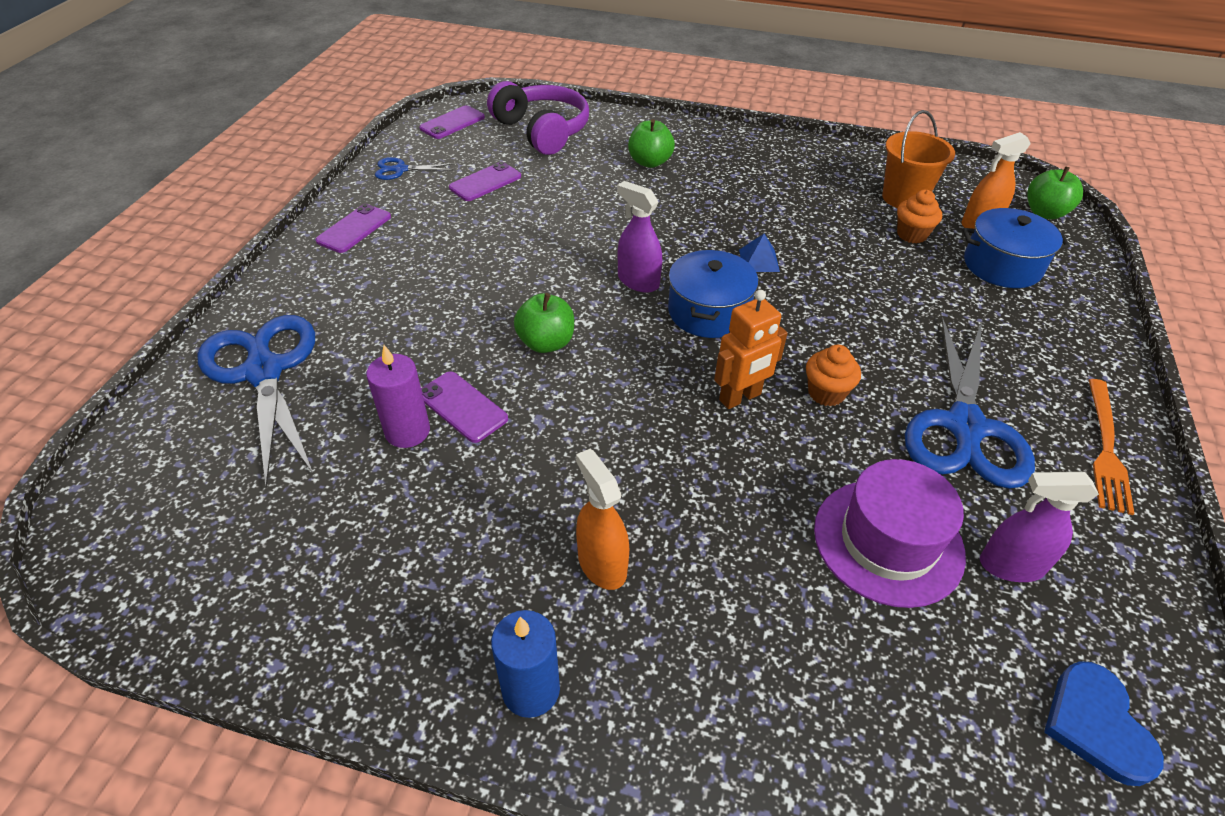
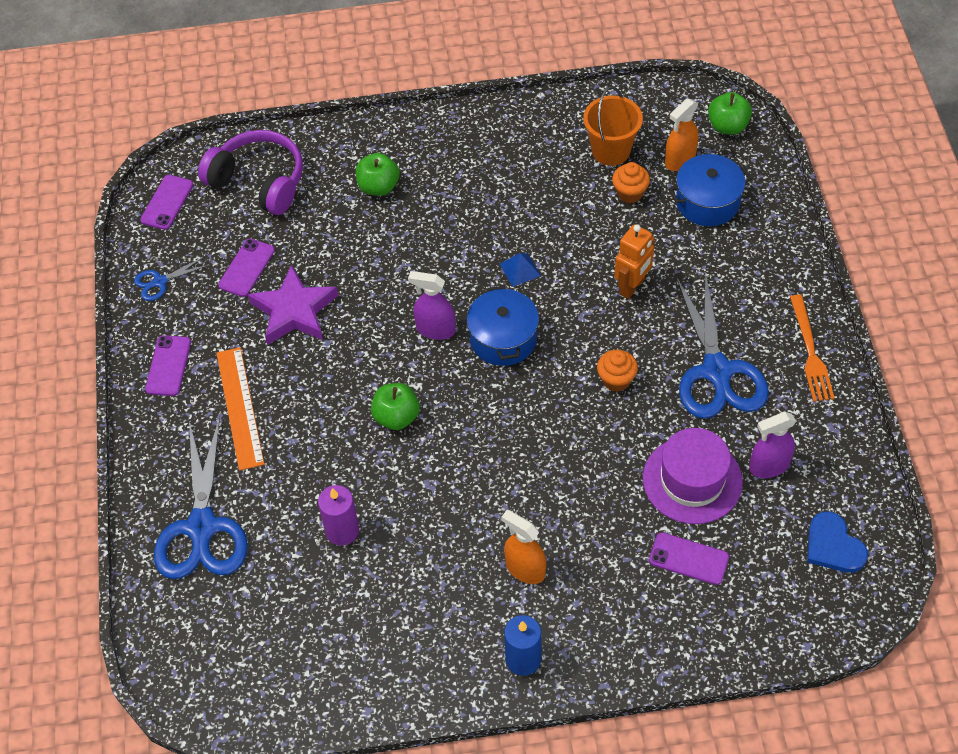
camera: 20 degrees left, 10 degrees up
(264, 372) = (202, 527): blue scissors -> blue scissors turned 135 degrees counterclockwise
(392, 282) = (240, 407): none -> orange ruler
(462, 407) = (368, 496): purple phone -> purple phone (688, 559)
(505, 225) = (294, 311): none -> purple star
(740, 397) = (559, 408): orange robot -> orange robot (632, 287)

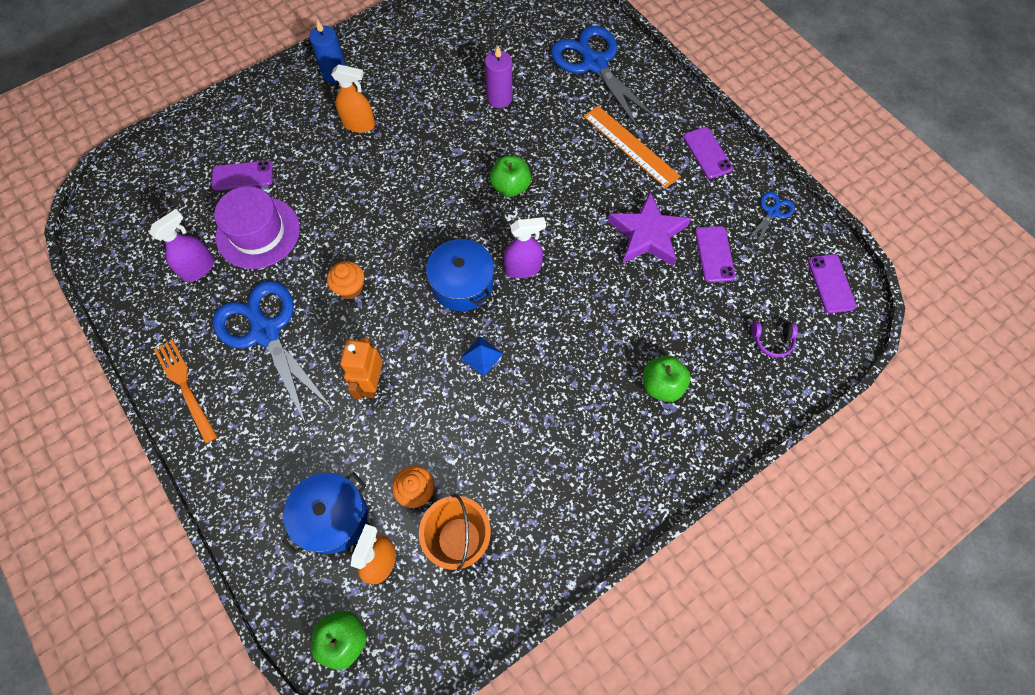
camera: 150 degrees right, 10 degrees up
(259, 181) = (772, 340): purple headphones -> purple headphones, size x0.43
(833, 546) = (133, 228): blue heart -> none

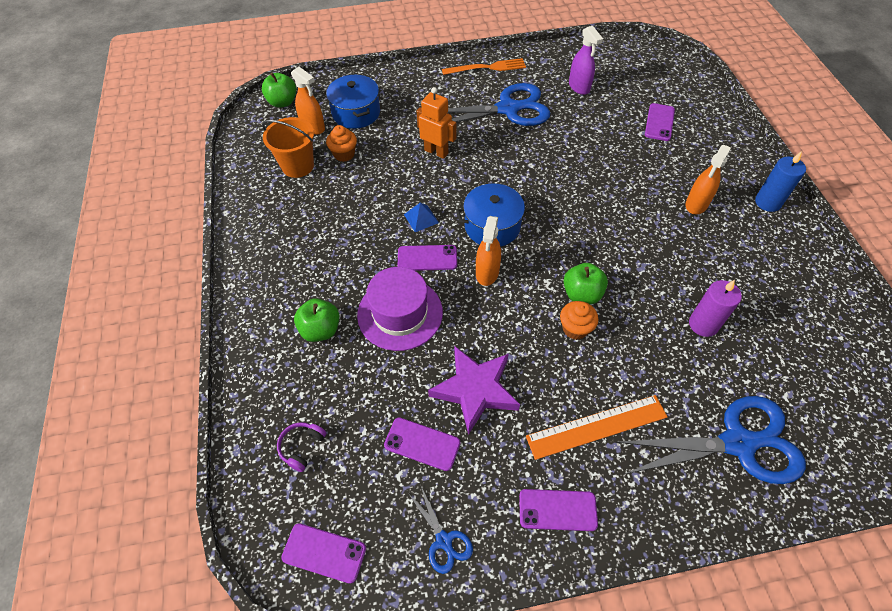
camera: 115 degrees right, 10 degrees down
(258, 232) = (598, 121): purple hat -> purple hat (400, 313)
(350, 288) = (523, 159): orange cupcake -> orange cupcake (575, 328)
(523, 268) = (487, 272): purple spray bottle -> orange spray bottle
(531, 327) = (427, 258): none -> purple phone

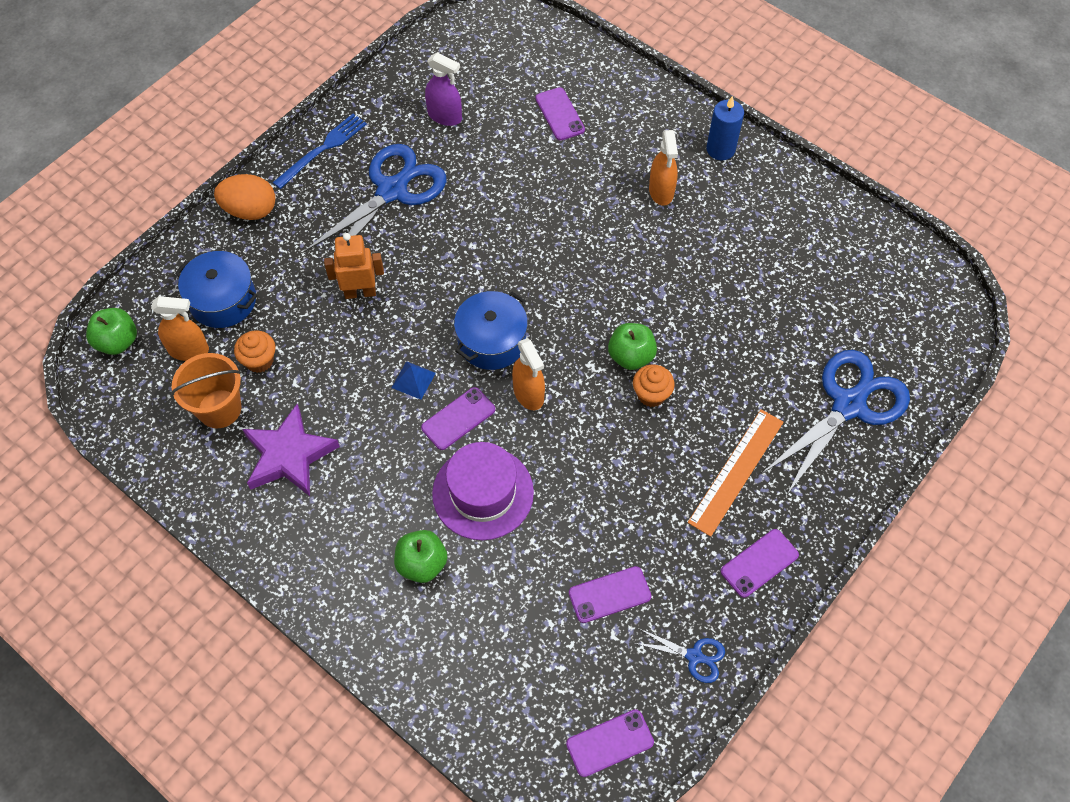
camera: 40 degrees left, 5 degrees up
(302, 447) = (509, 678): purple headphones -> none
(416, 77) = (250, 210): none -> orange egg
(475, 390) = (613, 514): purple star -> purple star (289, 455)
(487, 68) = (322, 149): orange fork -> blue fork
(703, 324) = (752, 315): purple candle -> none

